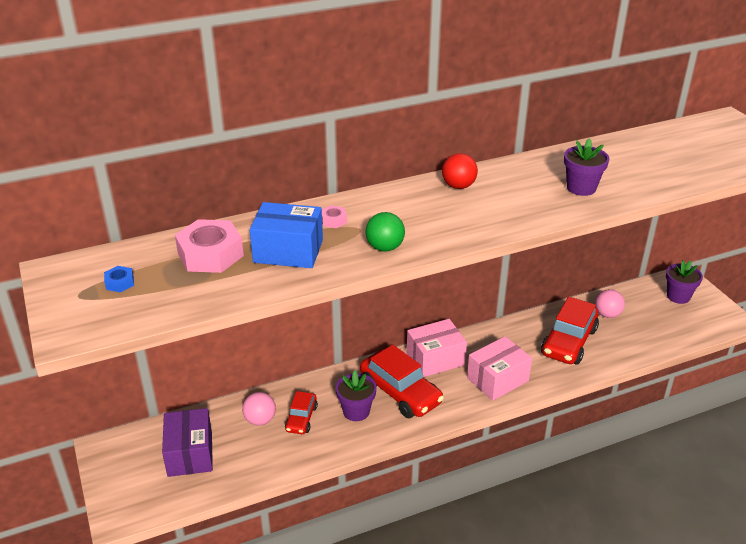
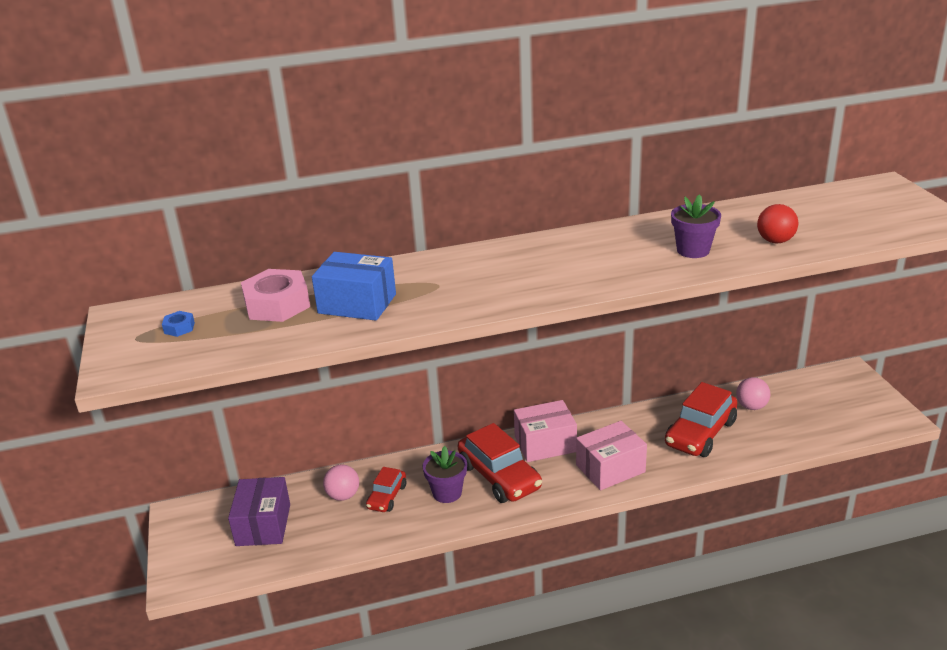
camera: 10 degrees right, 5 degrees down
(333, 220) = (413, 276): pink nut -> none
(385, 247) = (459, 303): green ball -> none
(458, 186) = (557, 246): red ball -> red ball (775, 241)
(678, 296) = (840, 391): purple flower pot -> none

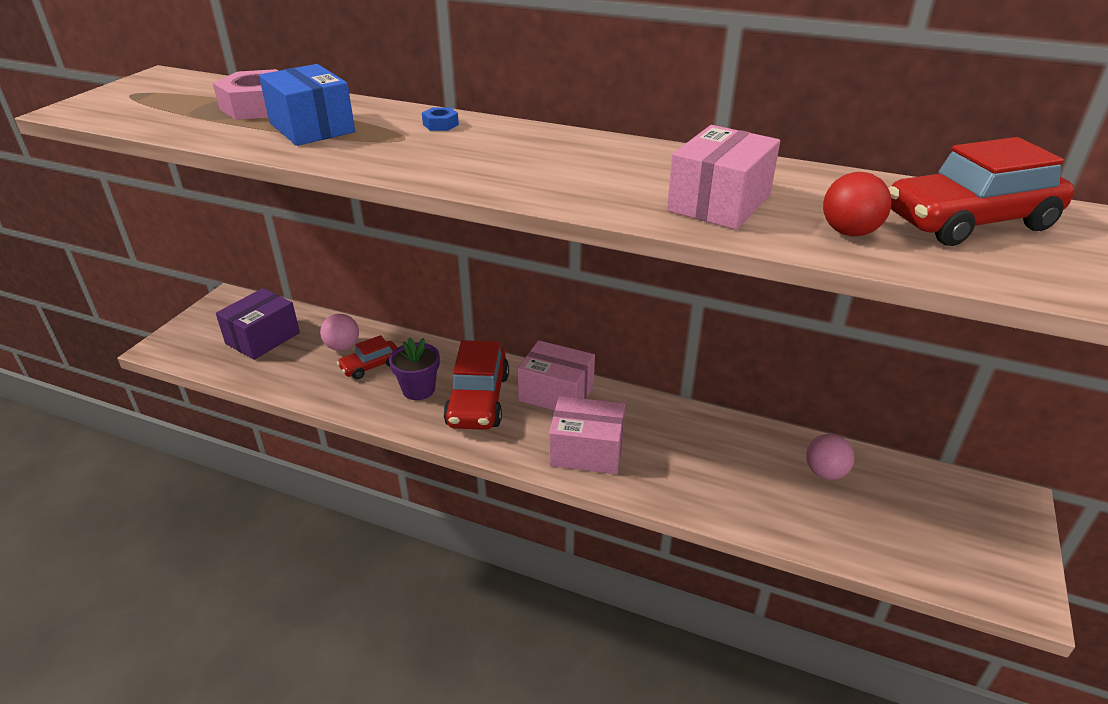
camera: 35 degrees right, 5 degrees up
(179, 328) = (168, 97): blue nut -> blue nut (440, 124)
(693, 250) = (719, 203): purple flower pot -> pink box
(700, 433) = (727, 468): red car -> red car (969, 222)

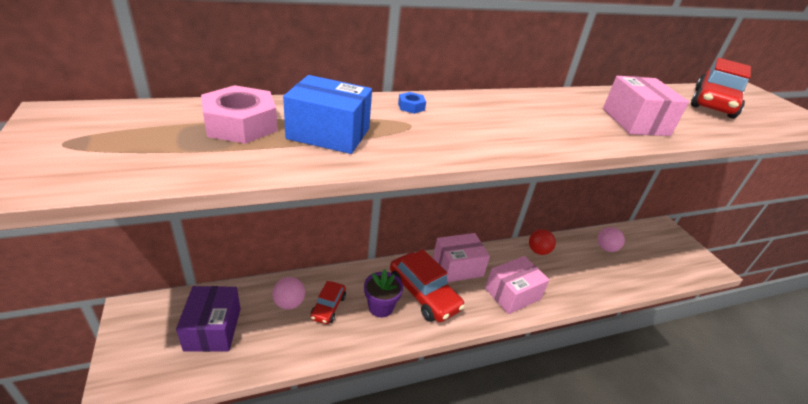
camera: 45 degrees left, 0 degrees up
(849, 232) = (699, 122): red ball -> red ball (538, 251)

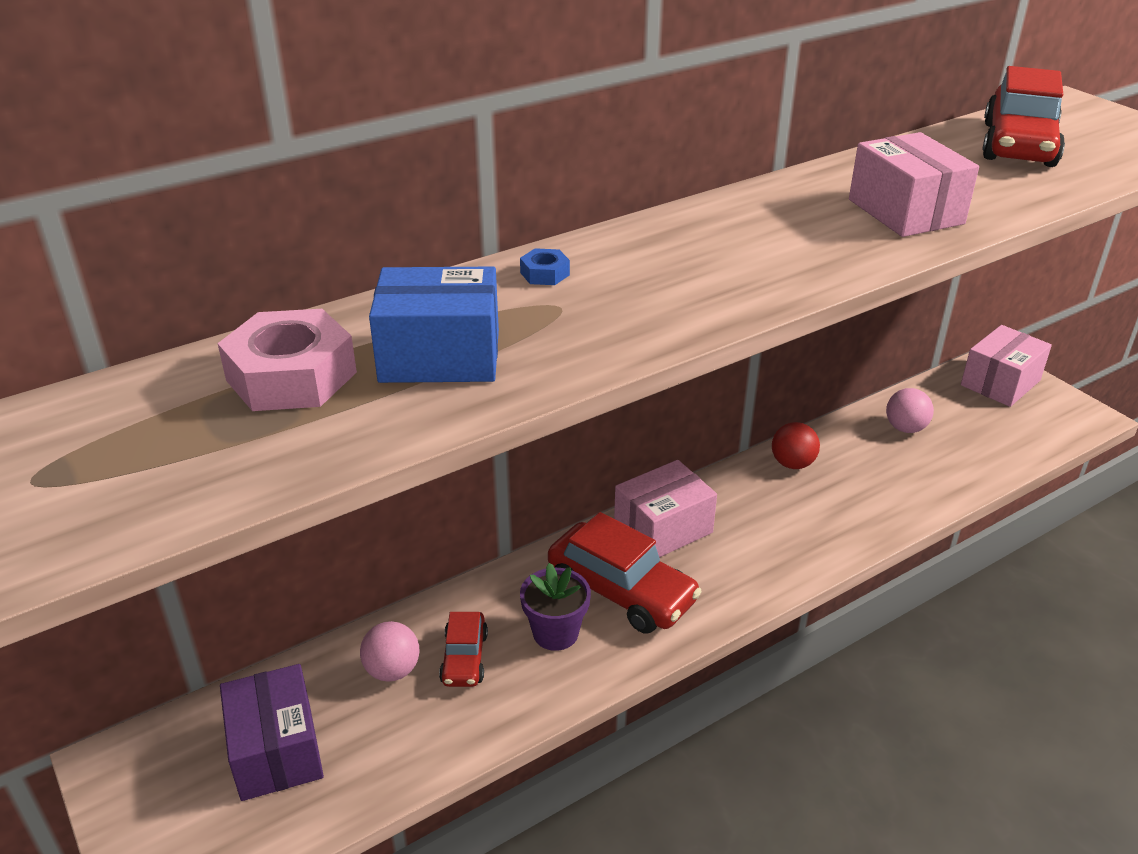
camera: 10 degrees left, 0 degrees up
(512, 294) = (771, 549): pink box -> pink box (1000, 383)

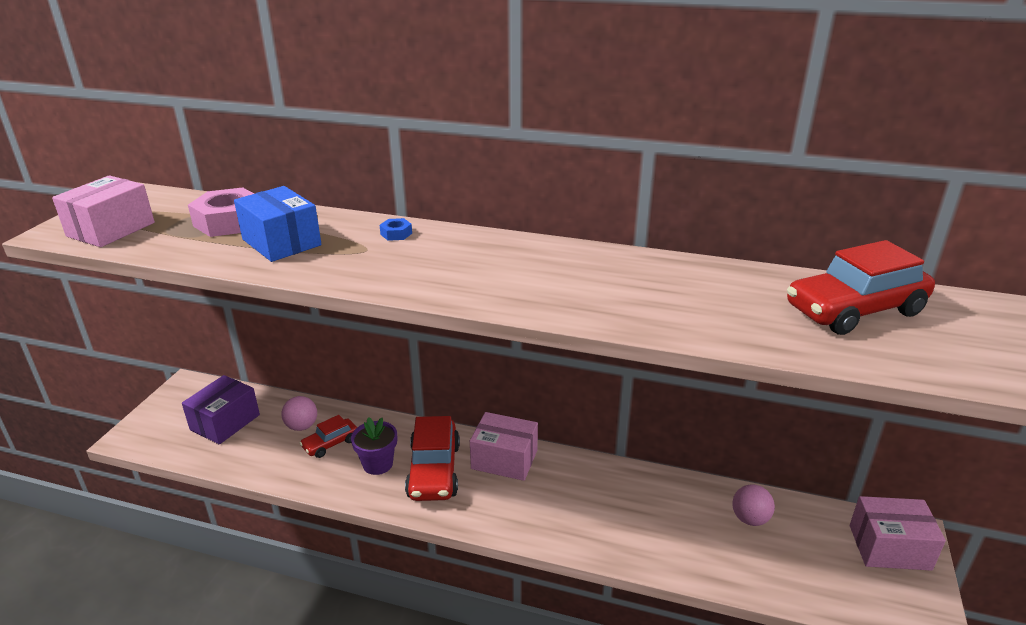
camera: 50 degrees right, 5 degrees down
(792, 464) = (634, 482): red ball -> none
(905, 211) = (648, 302): pink box -> pink box (111, 229)

